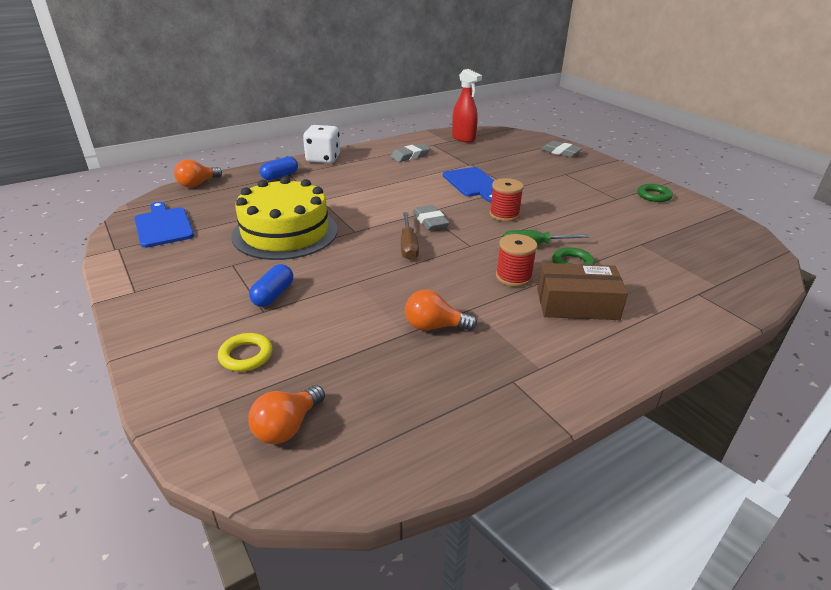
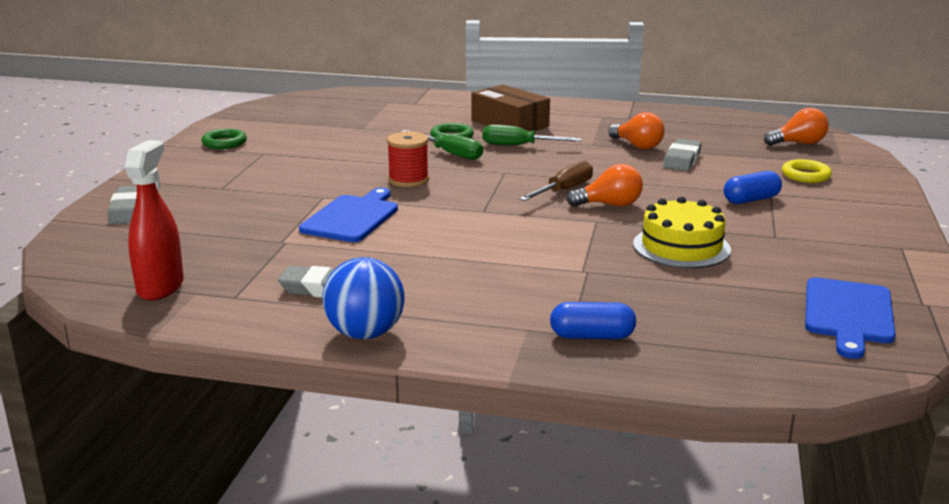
camera: 135 degrees left, 10 degrees down
(198, 184) = (755, 378): orange light bulb -> orange light bulb (609, 205)
(285, 232) = (681, 247): yellow cake -> yellow cake, size x0.63
(323, 159) = (467, 344): white dice -> none
(364, 150) = (365, 333): none -> blue ball
(430, 221) = (497, 201): grey eraser -> grey eraser (682, 160)
(513, 277) = (518, 146): red spool -> green screwdriver

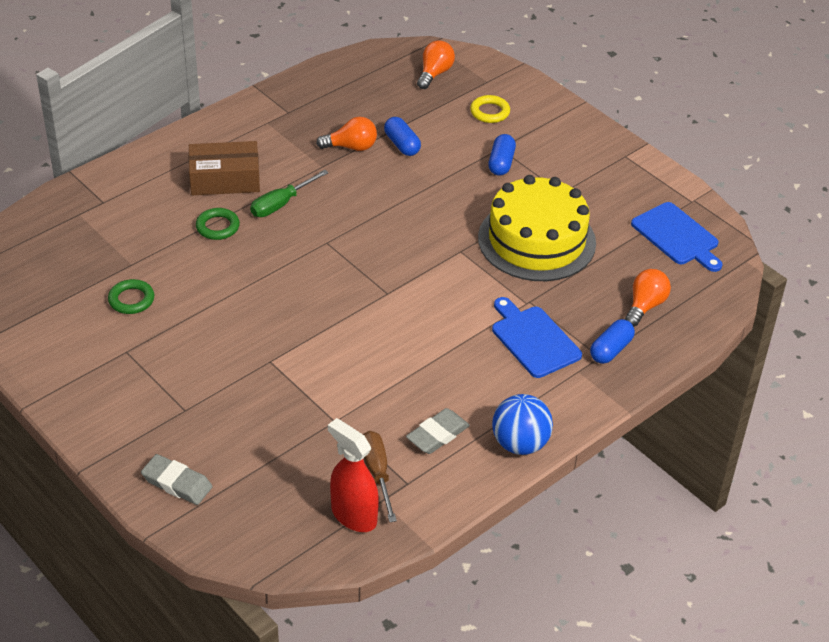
camera: 55 degrees left, 20 degrees up
(224, 143) = (69, 364): green ring -> green ring (131, 300)
(352, 217) = (329, 364): blue cutting board -> blue cutting board (533, 339)
(408, 180) = (286, 299): red spool -> none
(450, 154) = (255, 248): green screwdriver -> none
(564, 190) = (394, 234): brown screwdriver -> brown screwdriver (377, 473)
(609, 205) = (442, 229): orange light bulb -> orange light bulb (645, 306)
(681, 247) = (536, 240): yellow cake -> yellow cake, size x1.59
(682, 160) = (402, 145): grey eraser -> blue capsule

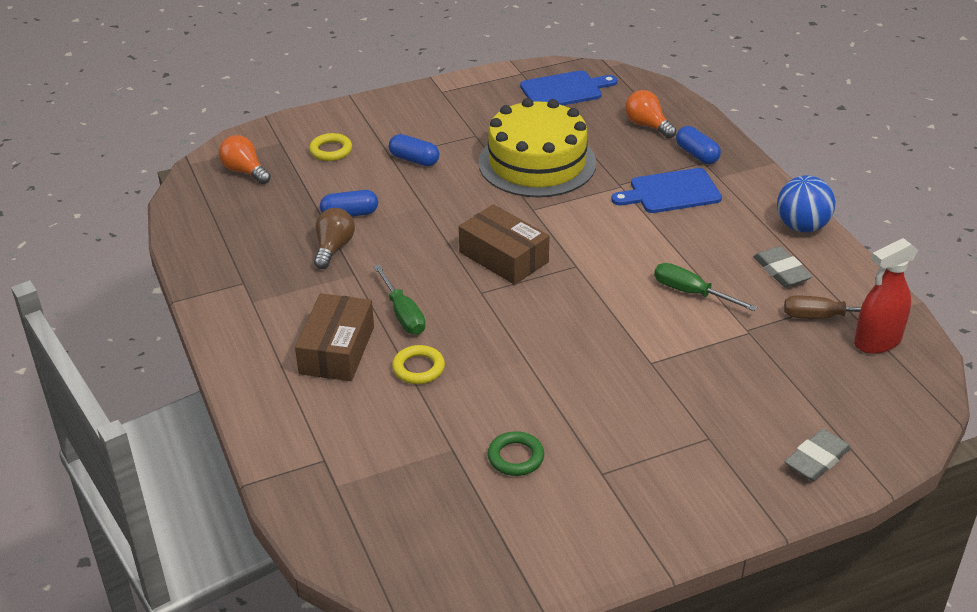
camera: 70 degrees left, 5 degrees down
(217, 227) = (418, 368): green ring -> yellow ring
(351, 147) = (333, 248): orange light bulb -> brown light bulb
(378, 374) = (691, 293): none -> green screwdriver
(381, 246) = (503, 257): none -> brown box

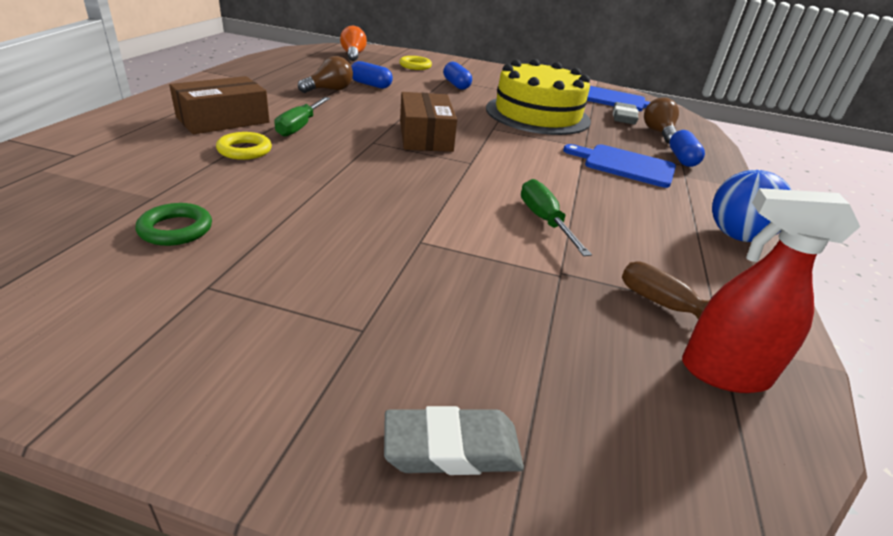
camera: 35 degrees right, 5 degrees down
(647, 125) = (658, 133): orange light bulb -> brown light bulb
(781, 271) = (668, 252): grey eraser -> grey eraser (623, 117)

